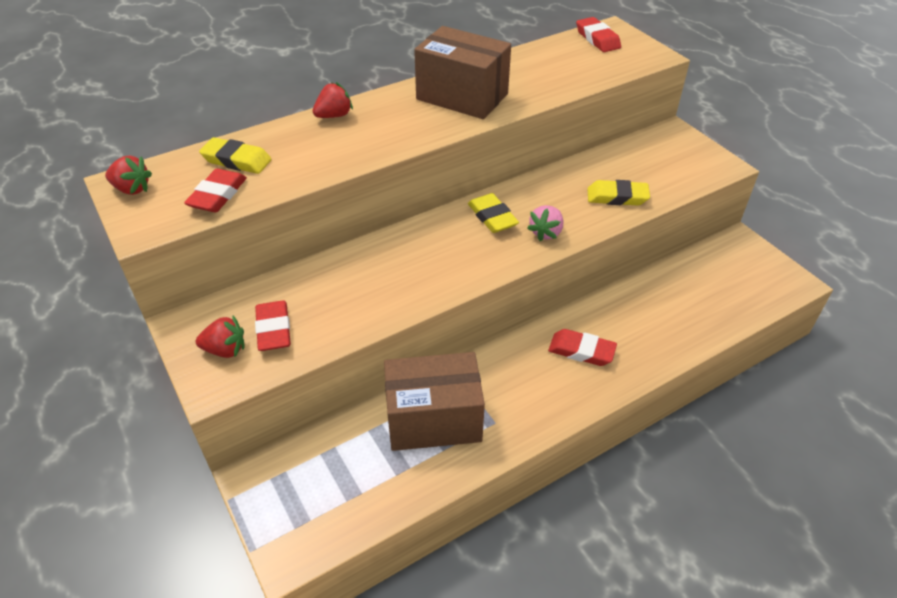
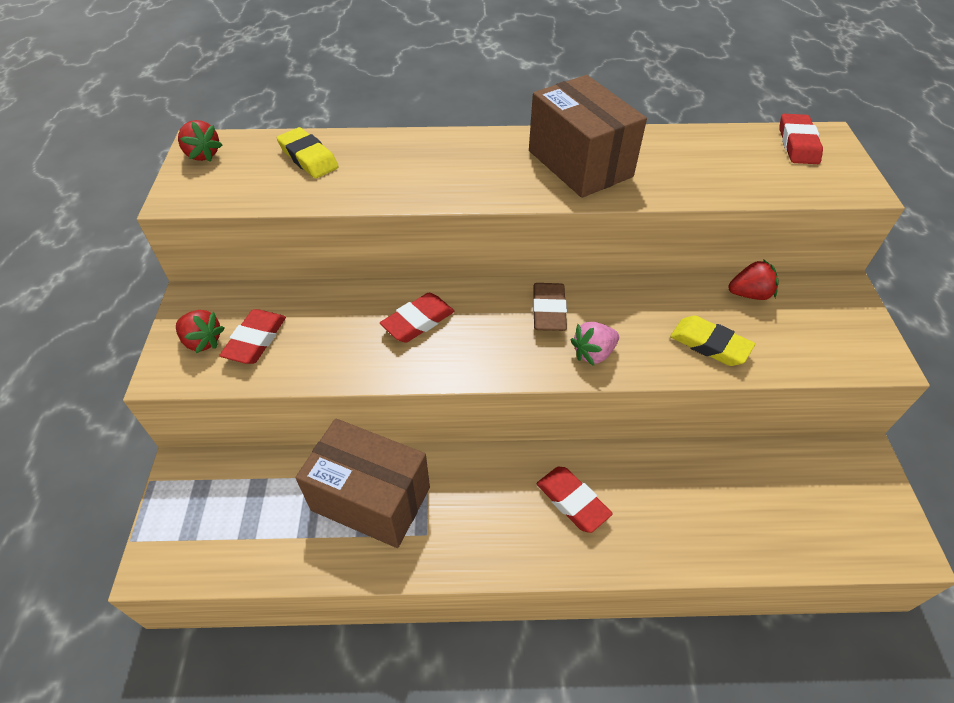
camera: 30 degrees right, 5 degrees up
(218, 195) = (263, 187): red eraser -> red eraser (418, 321)
(334, 115) = (433, 142): red strawberry -> red strawberry (749, 294)
(492, 217) = (548, 311): yellow eraser -> brown eraser

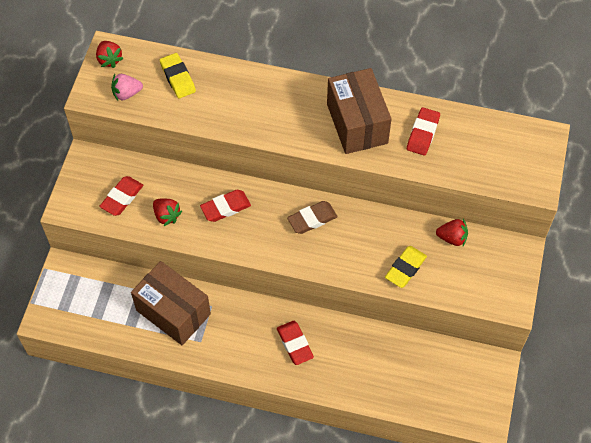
camera: 15 degrees right, 10 degrees up
(202, 341) = (90, 191): red strawberry -> red strawberry (166, 216)
(548, 311) = (312, 219): brown eraser -> brown eraser turned 45 degrees clockwise
(593, 353) = (328, 257): pink strawberry -> pink strawberry (126, 93)
(709, 344) = (405, 268): yellow eraser -> yellow eraser turned 75 degrees clockwise
(797, 144) = (519, 139): red eraser -> red eraser (423, 133)

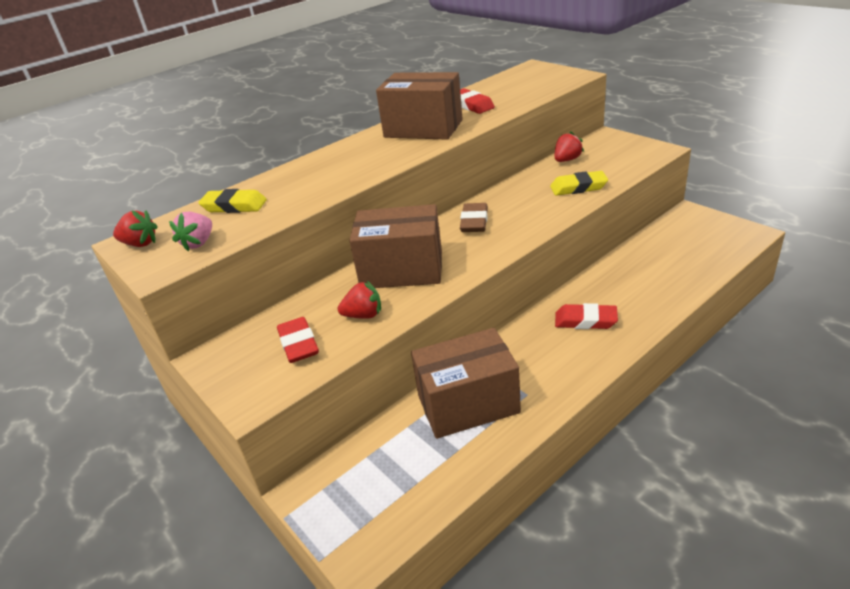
camera: 50 degrees left, 25 degrees down
(225, 207) = (402, 270): red eraser -> brown box
(405, 268) = (578, 187): yellow eraser -> yellow eraser turned 75 degrees counterclockwise

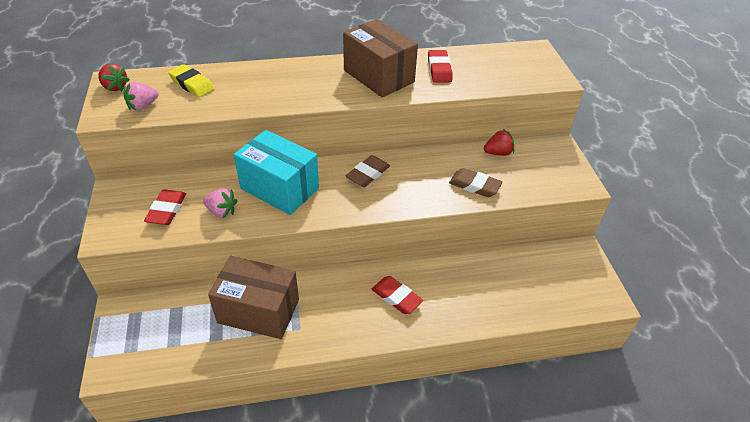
camera: 25 degrees right, 10 degrees up
(363, 315) = (221, 211): red strawberry -> pink strawberry
(402, 270) = (280, 188): brown box -> turquoise box
(578, 187) = (474, 185): yellow eraser -> brown eraser

